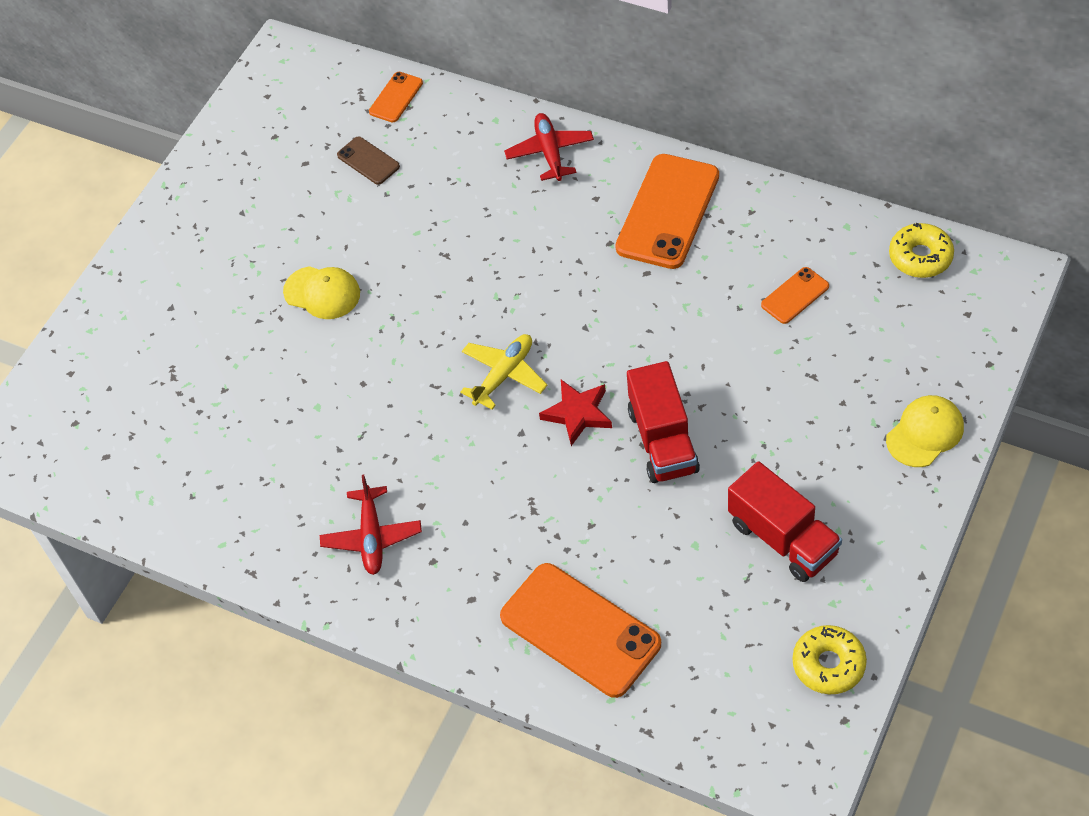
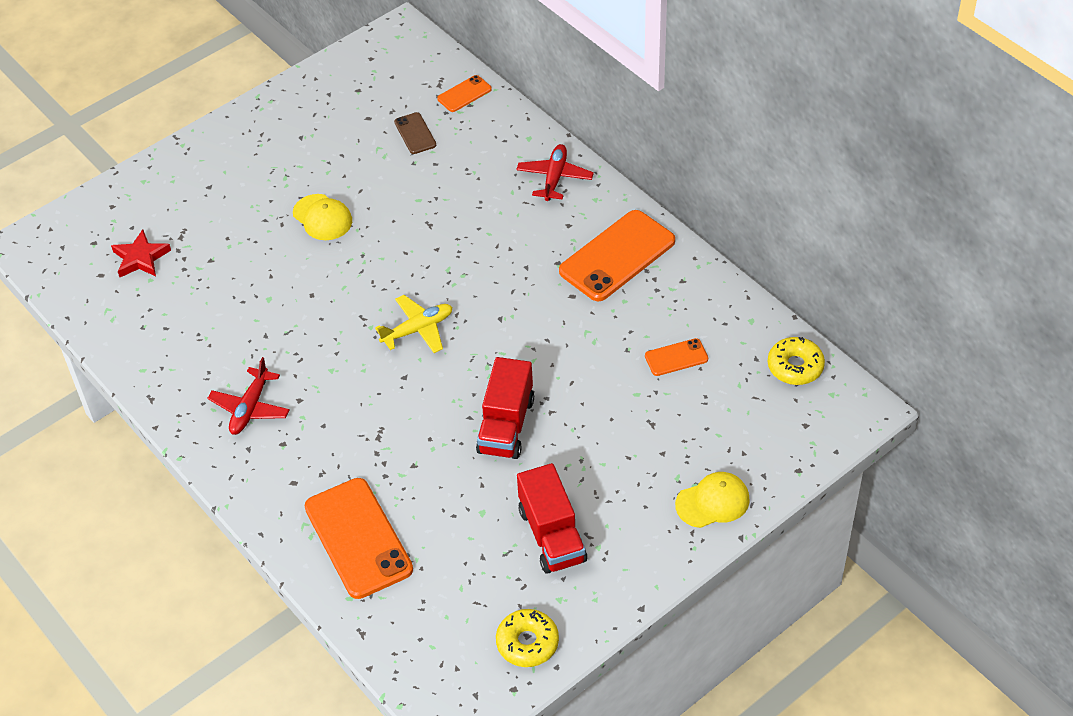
camera: 20 degrees right, 5 degrees down
(578, 413) = (455, 380): red star -> red star (141, 258)

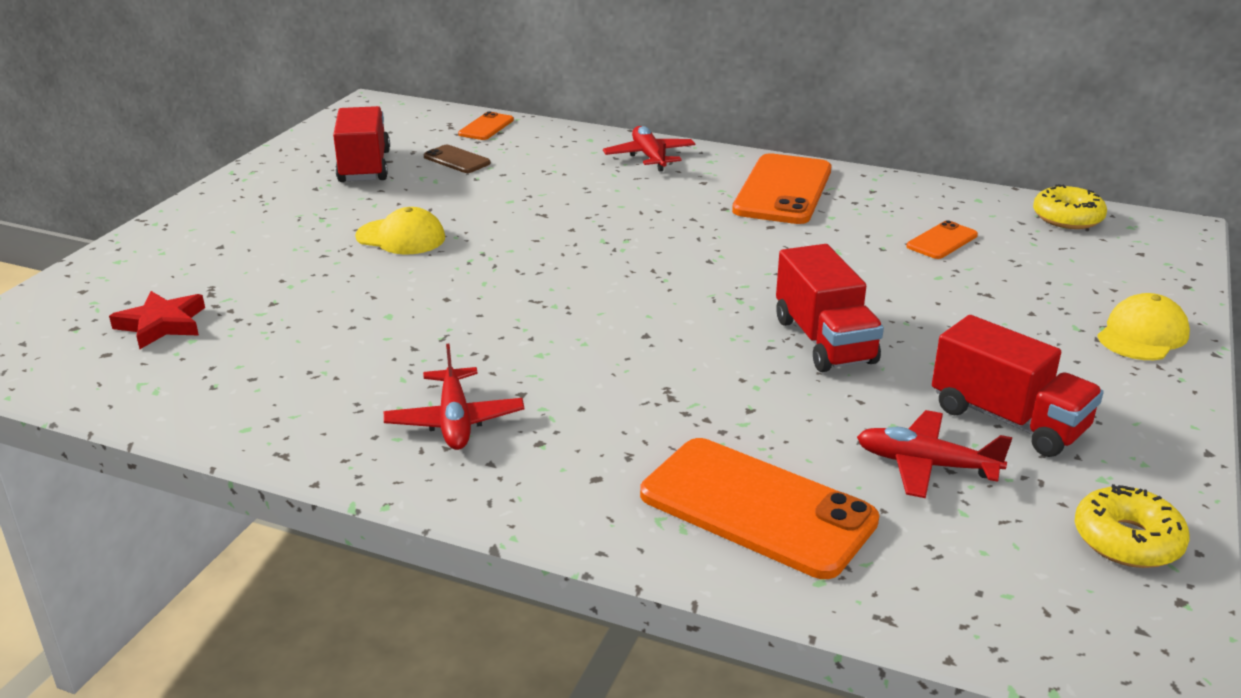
camera: 30 degrees left, 20 degrees down
(347, 120) = (364, 167): none -> red truck
(418, 329) = (618, 292): yellow plane -> none
(472, 548) = (926, 465): none -> red plane

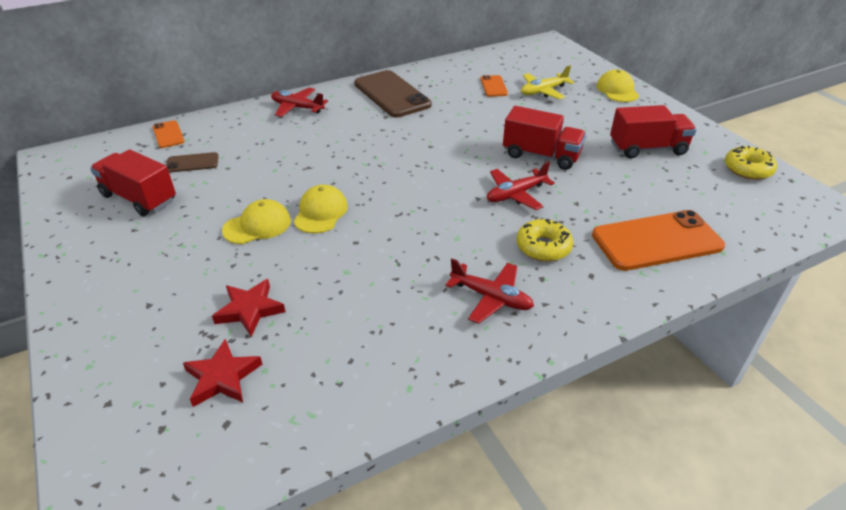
camera: 50 degrees left, 10 degrees up
(267, 294) = (250, 310): none -> red star
(471, 257) = (320, 212): none -> yellow cap
(783, 190) = (392, 94): orange phone -> brown phone
(926, 465) = (662, 183): red plane -> red plane (516, 194)
(1006, 279) = (543, 91): none -> yellow plane
(1067, 218) = (512, 54): yellow donut -> yellow donut (543, 247)

